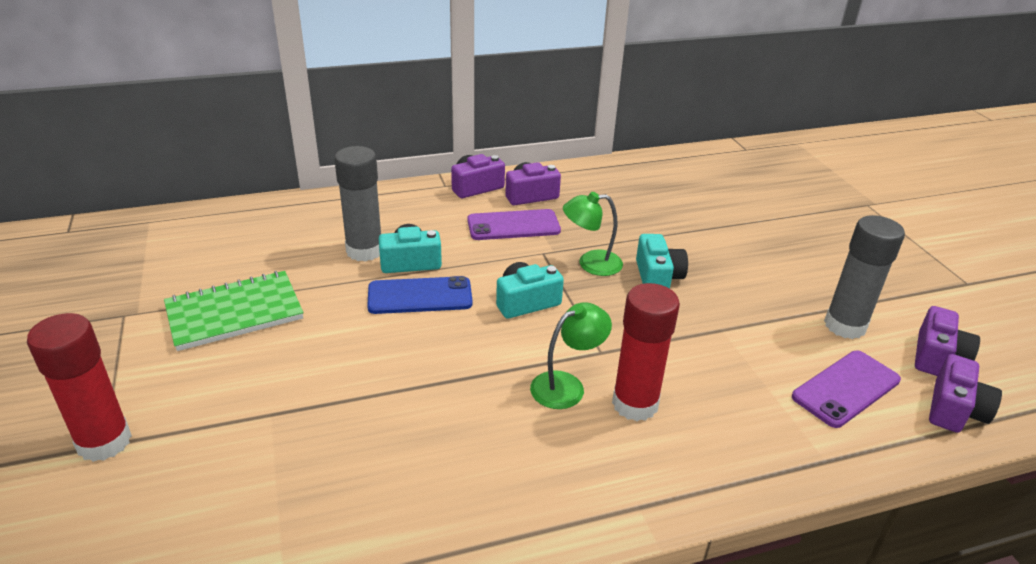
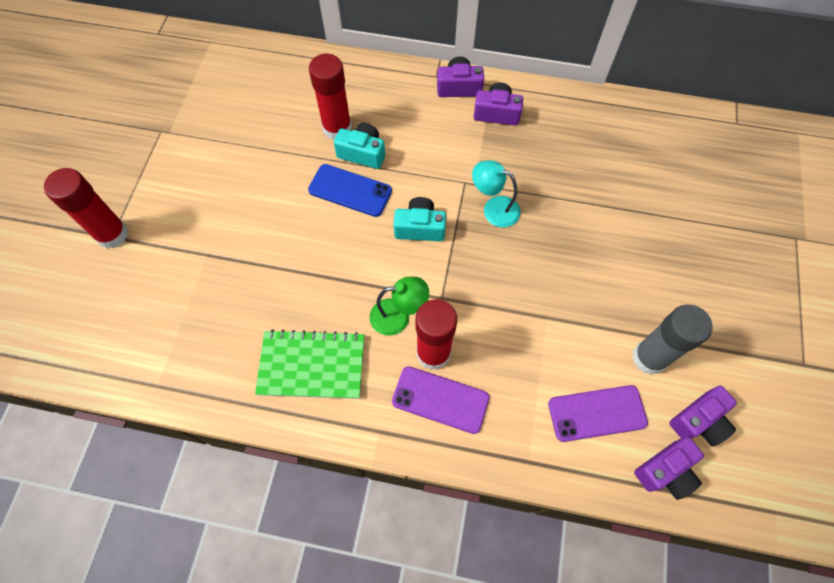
camera: 30 degrees right, 30 degrees up
(235, 313) = (225, 157): green notebook -> green notebook (312, 366)
(364, 251) = (337, 128): grey glue stick -> red glue stick
(513, 226) = (461, 143): purple phone -> purple phone (440, 400)
(590, 263) = (494, 208): green lamp -> turquoise lamp
(657, 277) = (536, 244): turquoise camera -> none

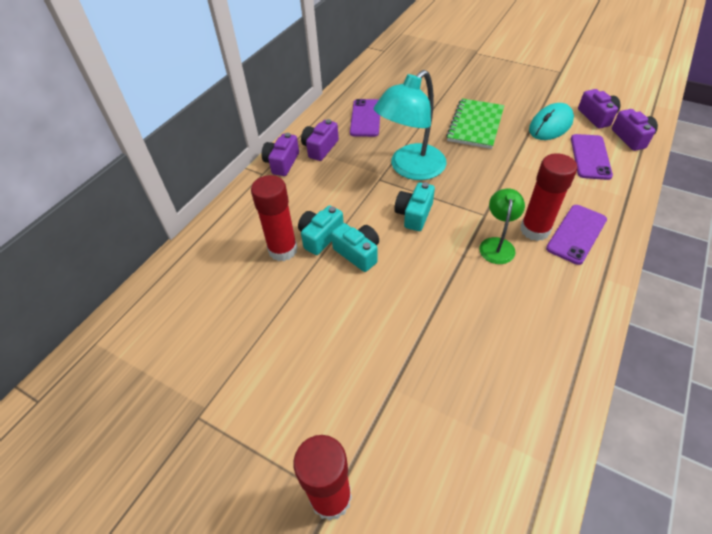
camera: 70 degrees left, 15 degrees down
(312, 366) = (538, 315): green notebook -> green notebook (475, 125)
(350, 190) = (358, 253): blue phone -> turquoise camera
(494, 208) = (410, 169): turquoise lamp -> turquoise lamp, size x1.84
(571, 141) = (365, 118): none -> purple phone
(649, 358) = (550, 125): grey glue stick -> turquoise mouse

